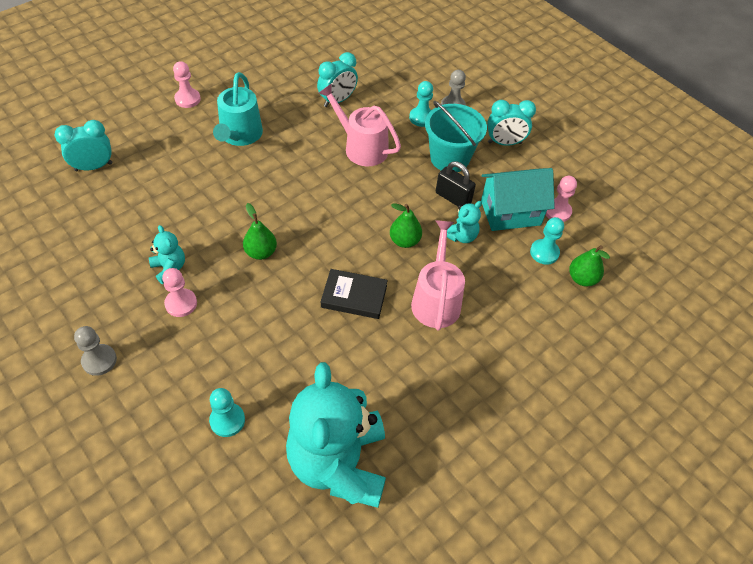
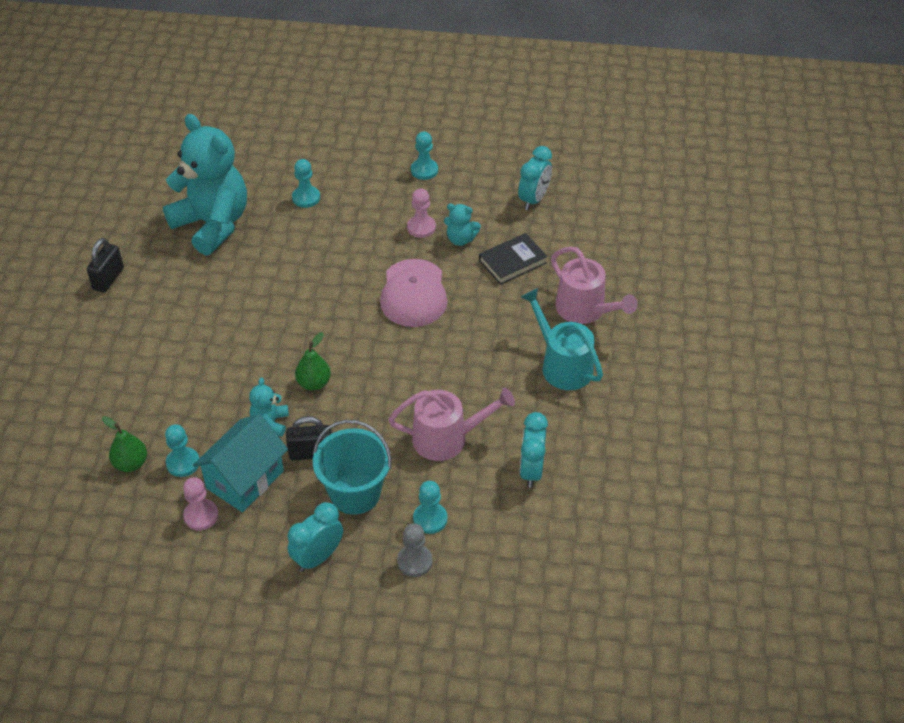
camera: 140 degrees right, 5 degrees down
(93, 167) = (624, 256): turquoise clock -> turquoise clock (534, 199)
(99, 360) = (424, 170): grey pawn -> turquoise pawn
(187, 99) = (655, 361): pink pawn -> none
(261, 252) = (413, 293): green pear -> pink cap
(354, 296) = (308, 315): black book -> black book (512, 262)
(436, 300) = (242, 357): pink watering can -> pink watering can (585, 310)
(487, 476) = (108, 279): none -> black padlock

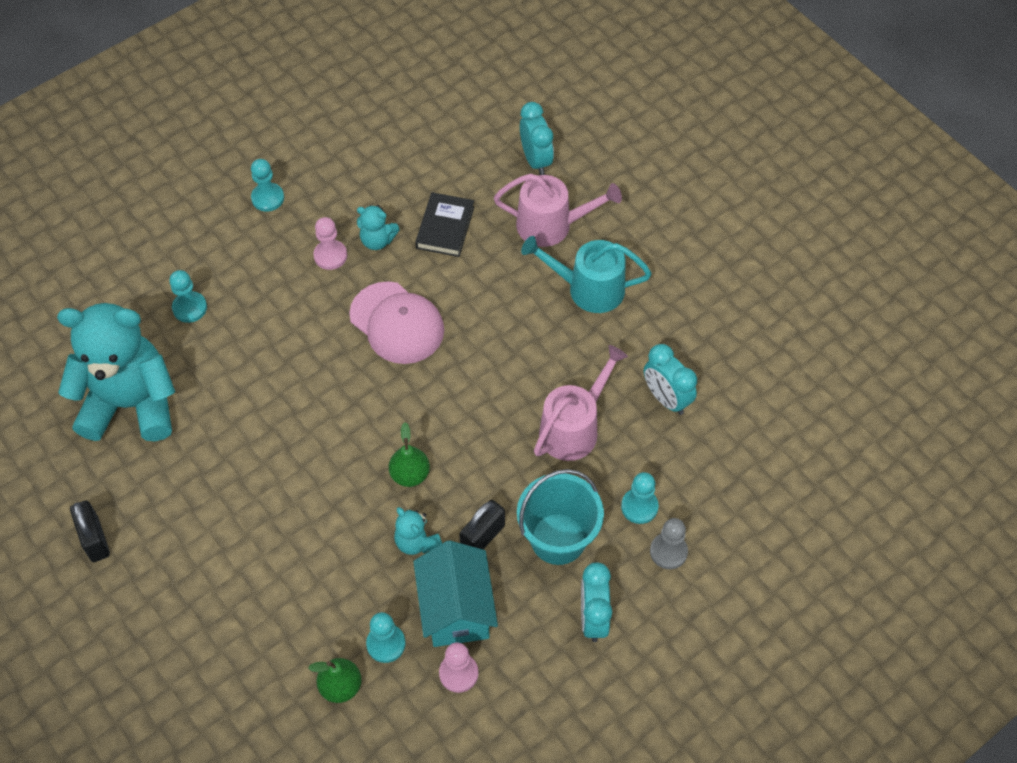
camera: 45 degrees left, 10 degrees up
(460, 239) = (377, 240): turquoise teddy bear -> turquoise teddy bear turned 45 degrees clockwise
(534, 199) = (396, 155): turquoise clock -> turquoise clock (536, 160)

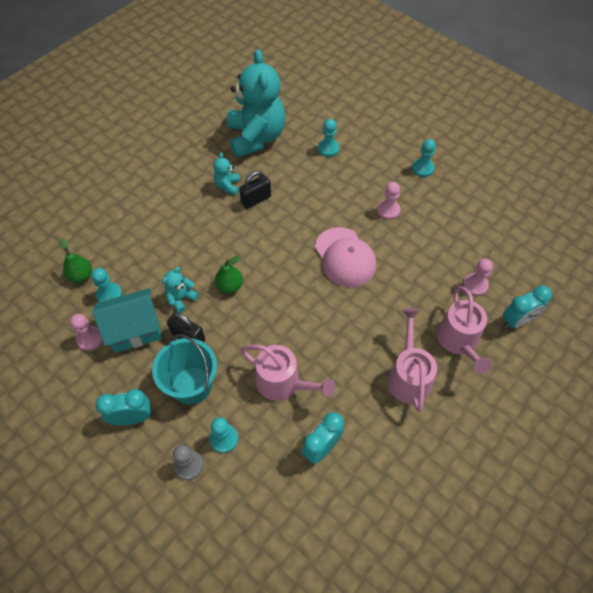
camera: 80 degrees right, 0 degrees up
(95, 539) = (168, 142): black padlock -> black padlock (256, 199)
(377, 240) = (409, 234): turquoise teddy bear -> turquoise teddy bear (227, 186)
(397, 323) = (345, 257): pink cap -> pink cap turned 60 degrees counterclockwise
(445, 227) = (433, 272): black book -> none
(476, 188) = (475, 285): none -> pink pawn
(588, 288) = (408, 376): turquoise watering can -> pink watering can

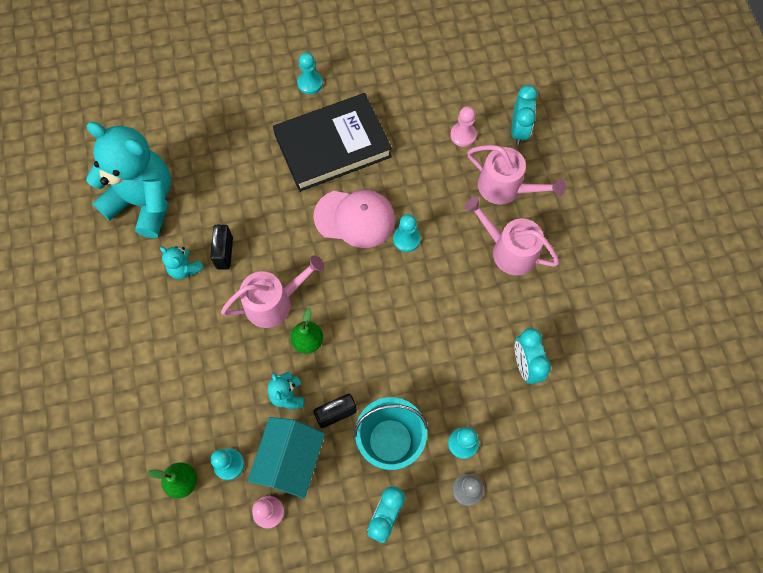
camera: 55 degrees left, 10 degrees up
(283, 383) = (444, 358): pink watering can -> pink watering can (274, 302)
(328, 148) = (217, 146): turquoise pawn -> turquoise pawn (406, 239)
(388, 210) = (333, 146): pink pawn -> black book

